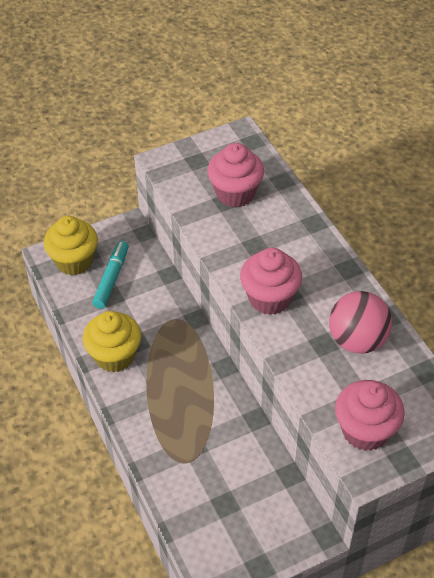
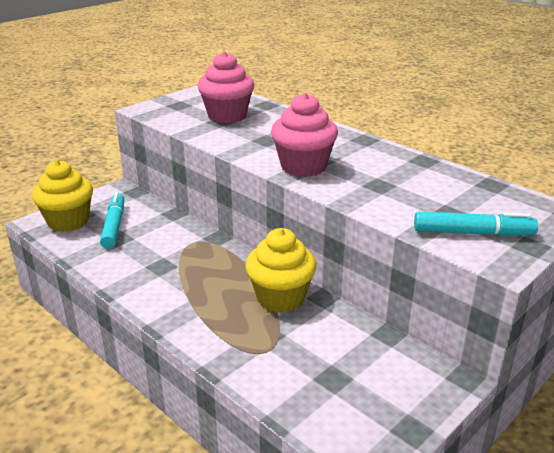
camera: 20 degrees left, 20 degrees down
(115, 356) = (140, 281): yellow cupcake -> yellow cupcake (280, 298)
(357, 340) = (410, 177): pink ball -> none
(365, 431) = (473, 233): pink cupcake -> turquoise marker

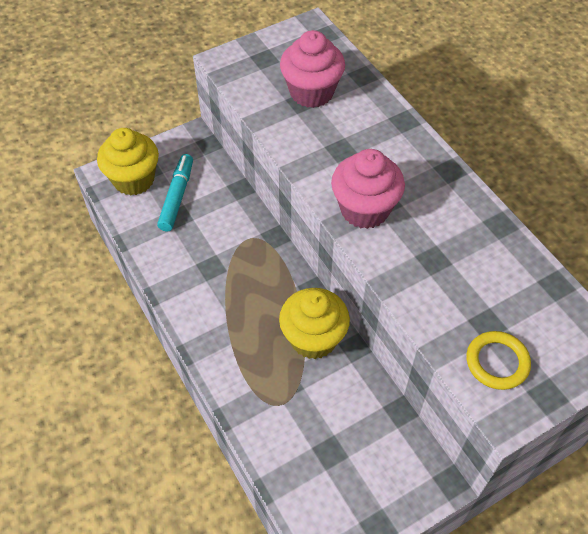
camera: 15 degrees right, 25 degrees up
(473, 233) = (497, 362): turquoise marker -> yellow ring

